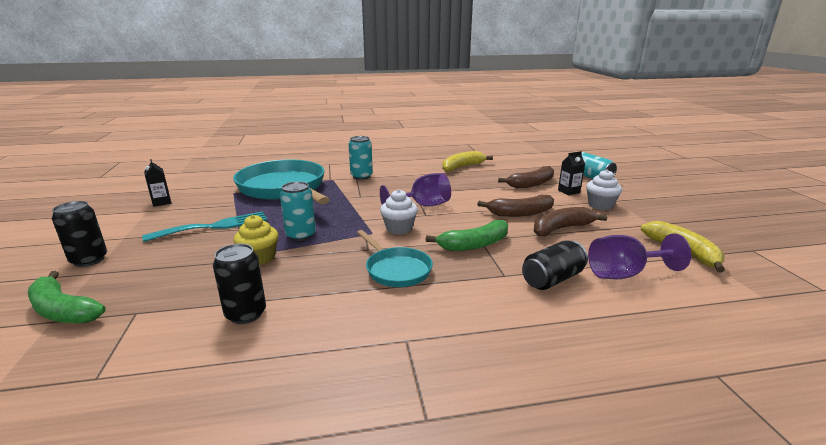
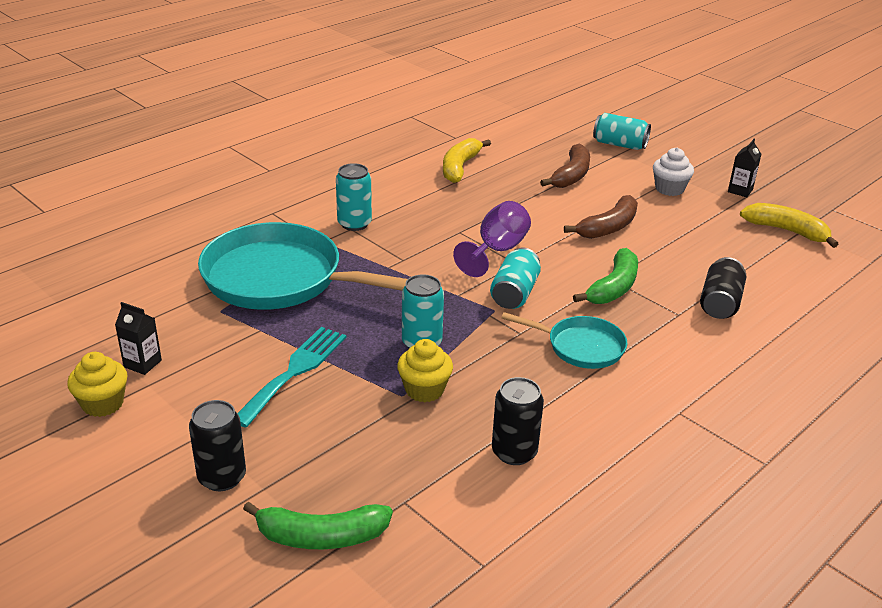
camera: 35 degrees left, 10 degrees up
(115, 212) = (103, 403): none -> yellow cupcake
(399, 228) = (514, 293): white cupcake -> turquoise can
(561, 228) = (667, 236): brown banana -> none
(568, 191) = (620, 176): black carton -> black carton (740, 190)
(624, 274) = (766, 275): purple goblet -> none

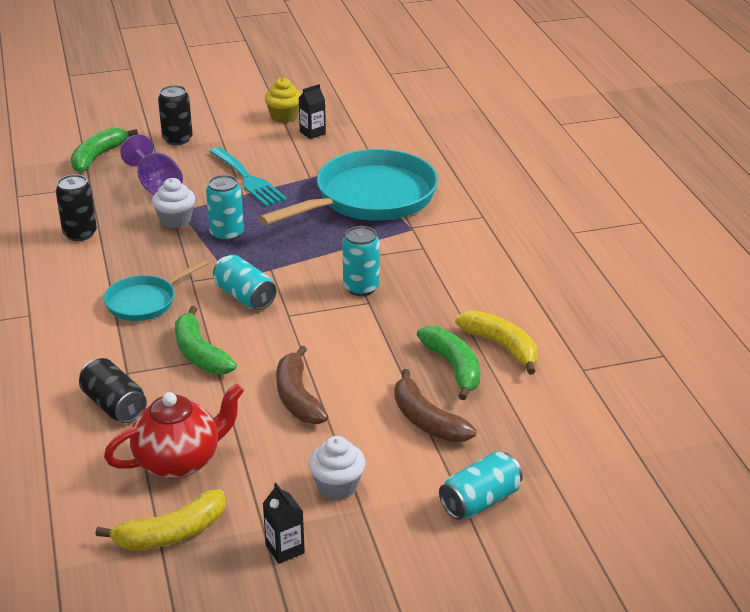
camera: 120 degrees right, 0 degrees up
(354, 224) = (430, 251): turquoise can -> turquoise can (361, 288)
(424, 390) = (175, 220): yellow cupcake -> white cupcake
(497, 251) = (317, 311): purple goblet -> purple goblet (156, 186)
(504, 179) = (453, 367): none -> green banana
(730, 251) = (179, 461): none -> red teapot

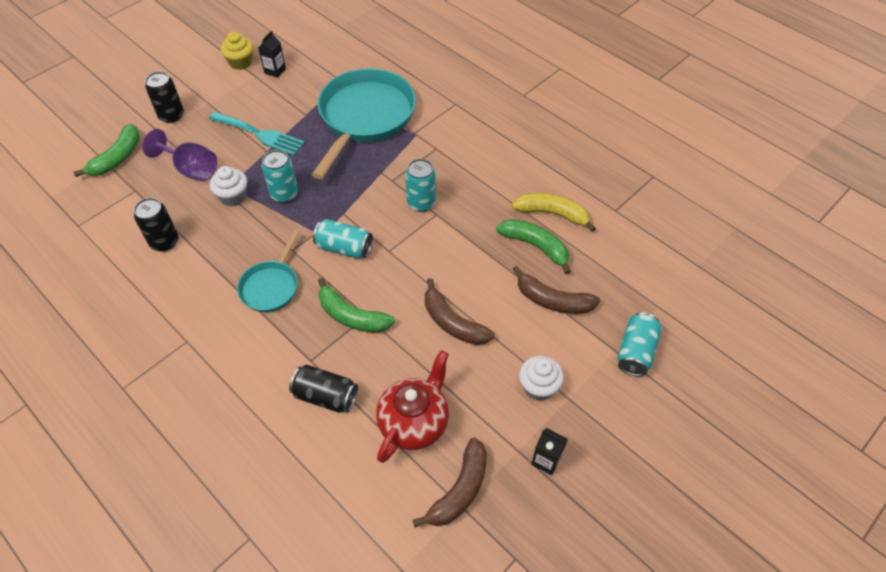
camera: 30 degrees left, 20 degrees up
(98, 157) = (117, 158): green banana -> green banana turned 150 degrees counterclockwise
(172, 533) = (460, 490): yellow banana -> brown banana

